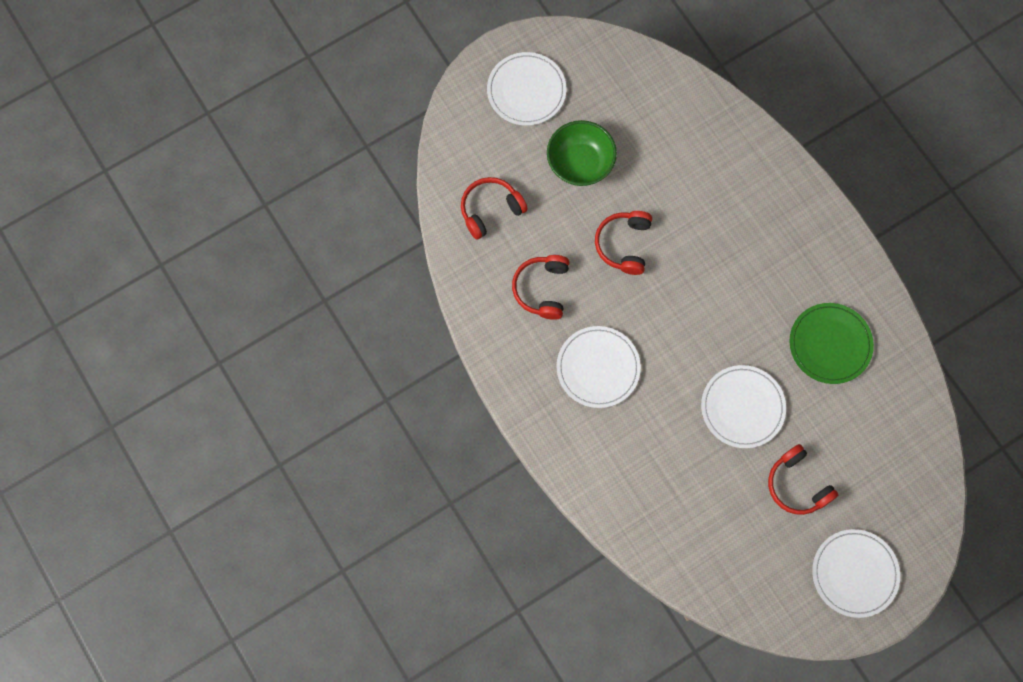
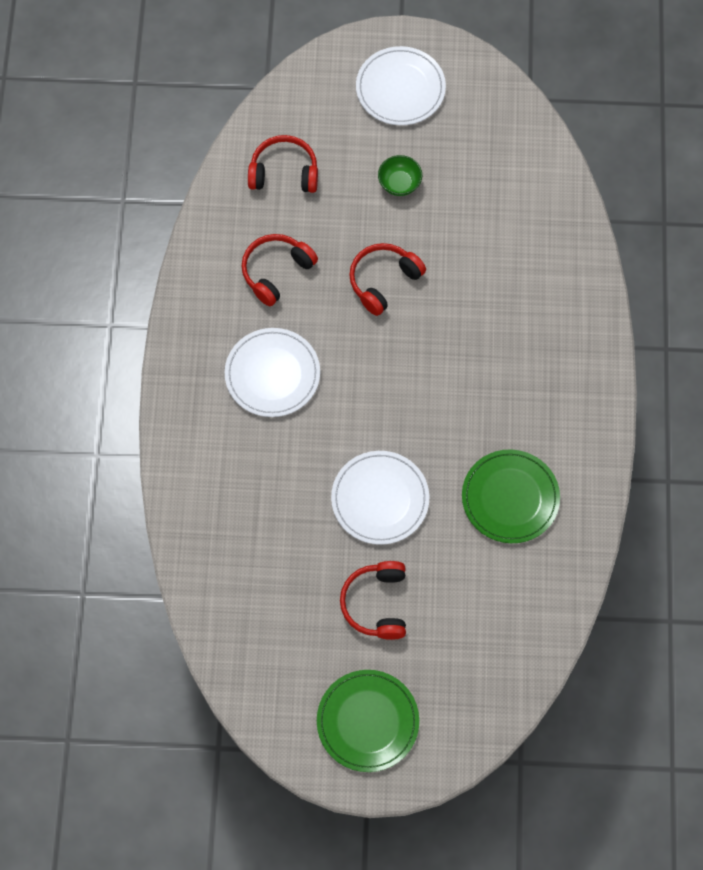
camera: 35 degrees right, 5 degrees down
(580, 163) = (399, 183): green bowl -> green bowl, size x0.56
(854, 573) = (367, 721): white plate -> green plate

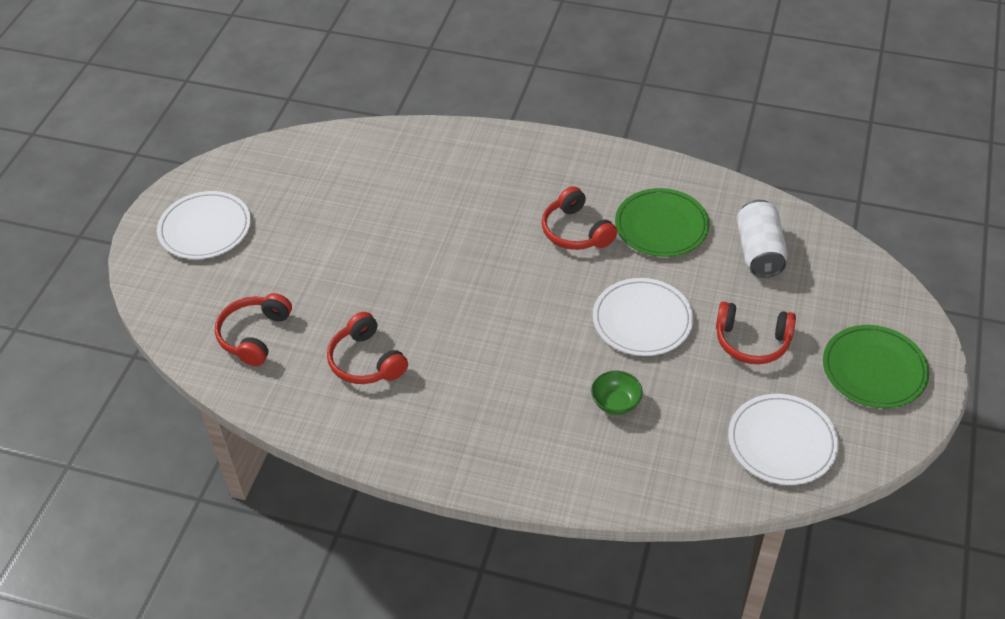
camera: 75 degrees left, 20 degrees down
(272, 374) = (482, 384): white plate -> white plate (782, 442)
(383, 281) = (409, 277): red headphones -> red headphones (575, 231)
(399, 183) = (308, 247): green bowl -> green bowl (615, 403)
(498, 598) = (759, 252): none -> white can

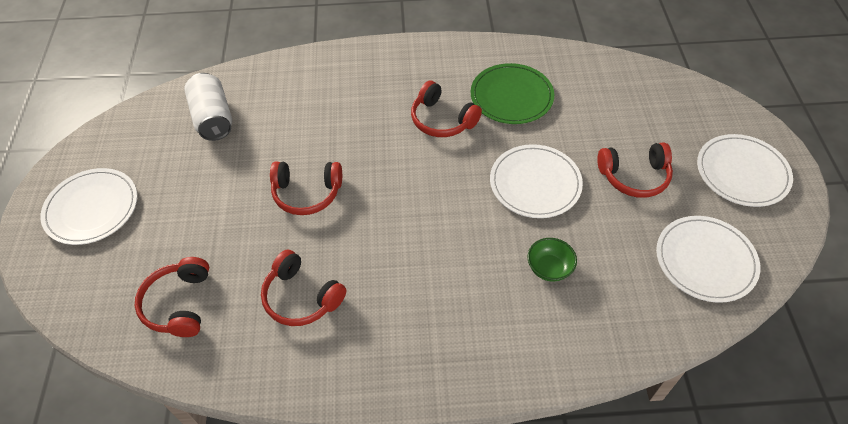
camera: 20 degrees left, 5 degrees up
(409, 268) = (307, 193): none -> red headphones
(759, 252) = (600, 98): white can -> white can (213, 118)
(874, 369) = (742, 172): green plate -> white plate

